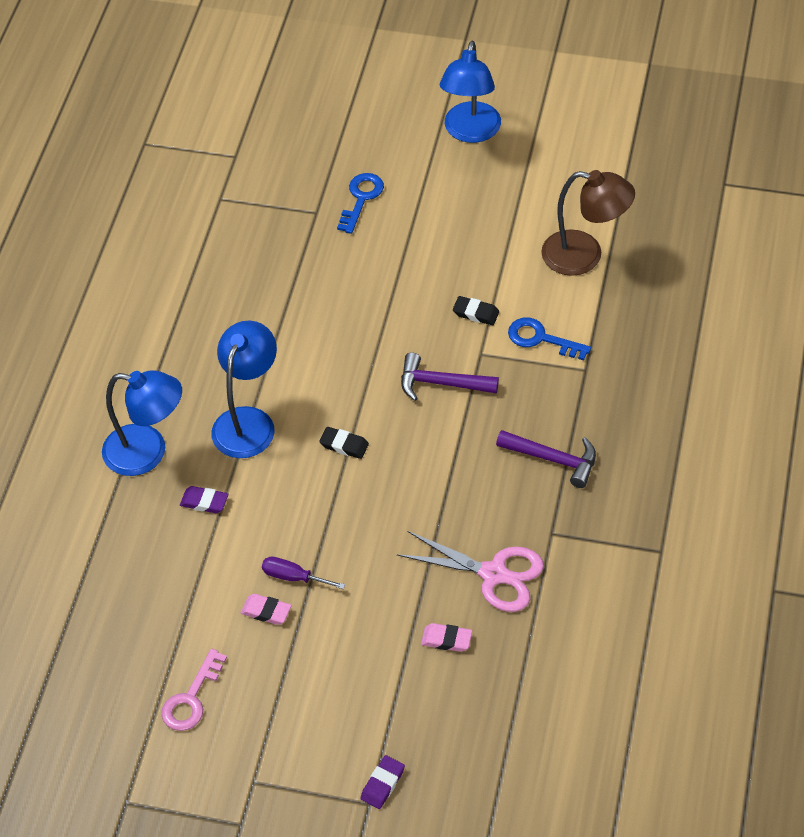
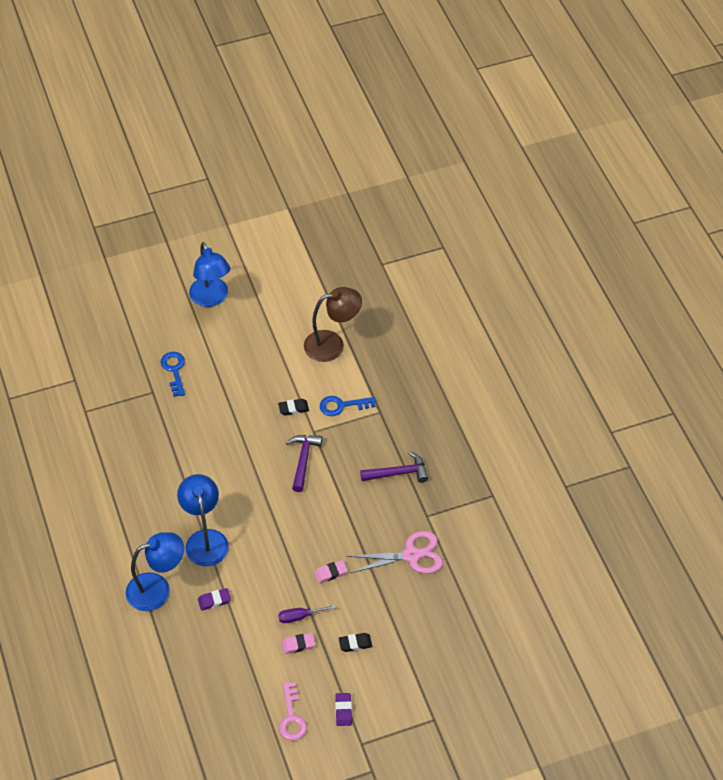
camera: 35 degrees left, 0 degrees up
(344, 445) = (273, 525): black eraser -> black eraser (355, 643)
(382, 784) = (434, 704): purple eraser -> purple eraser (343, 710)
(441, 383) = (303, 460): purple hammer -> purple hammer turned 120 degrees clockwise
(446, 639) = (411, 606): pink eraser -> pink eraser (330, 573)

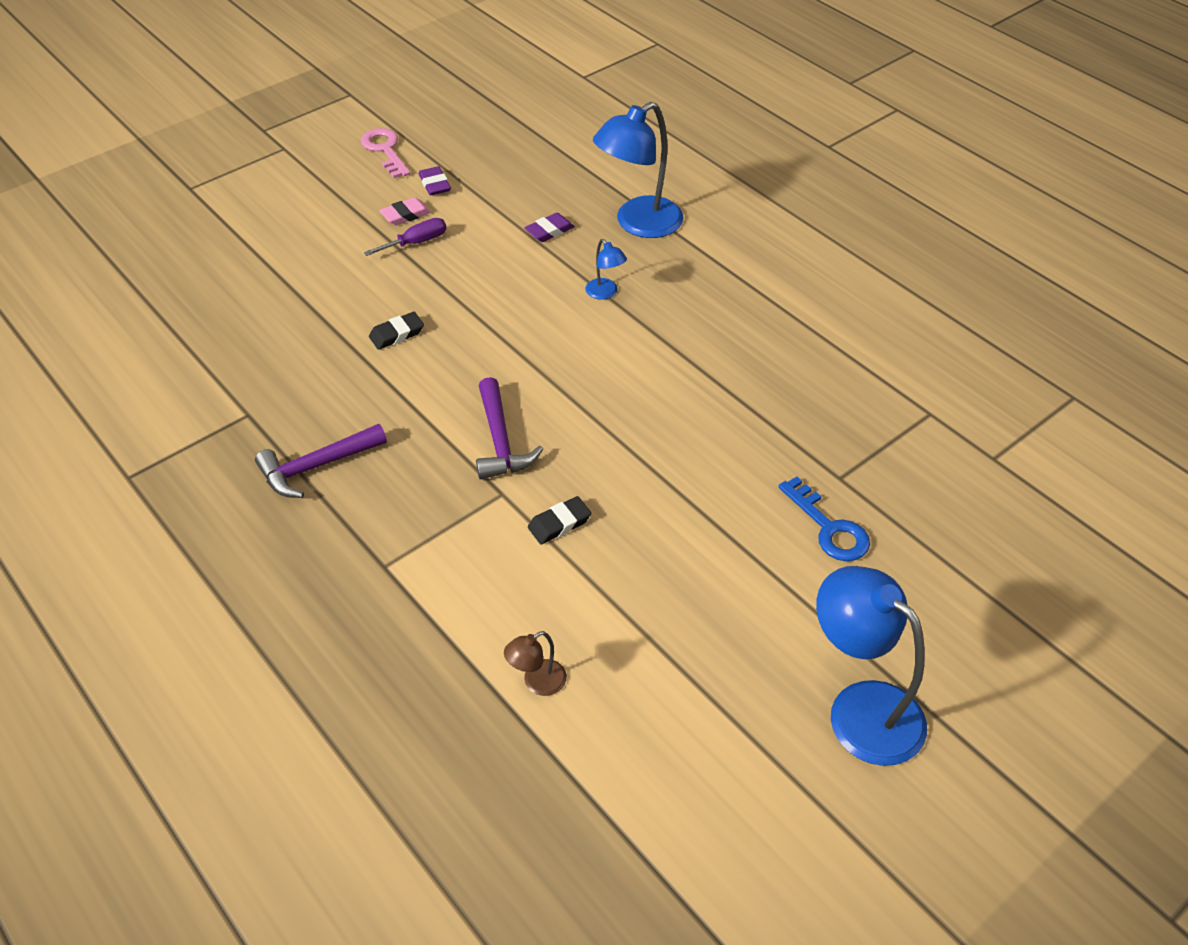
camera: 160 degrees right, 5 degrees down
(205, 539) = (605, 293): blue lamp -> blue lamp, size x0.46
(330, 573) = (389, 301): pink eraser -> none
(332, 344) = (537, 682): brown lamp -> brown lamp, size x0.46
(342, 406) = (465, 556): blue key -> none
(343, 710) = (318, 170): purple eraser -> purple eraser (434, 184)
(355, 643) = (323, 234): black eraser -> black eraser (397, 334)
(411, 555) = (262, 353): pink scissors -> none

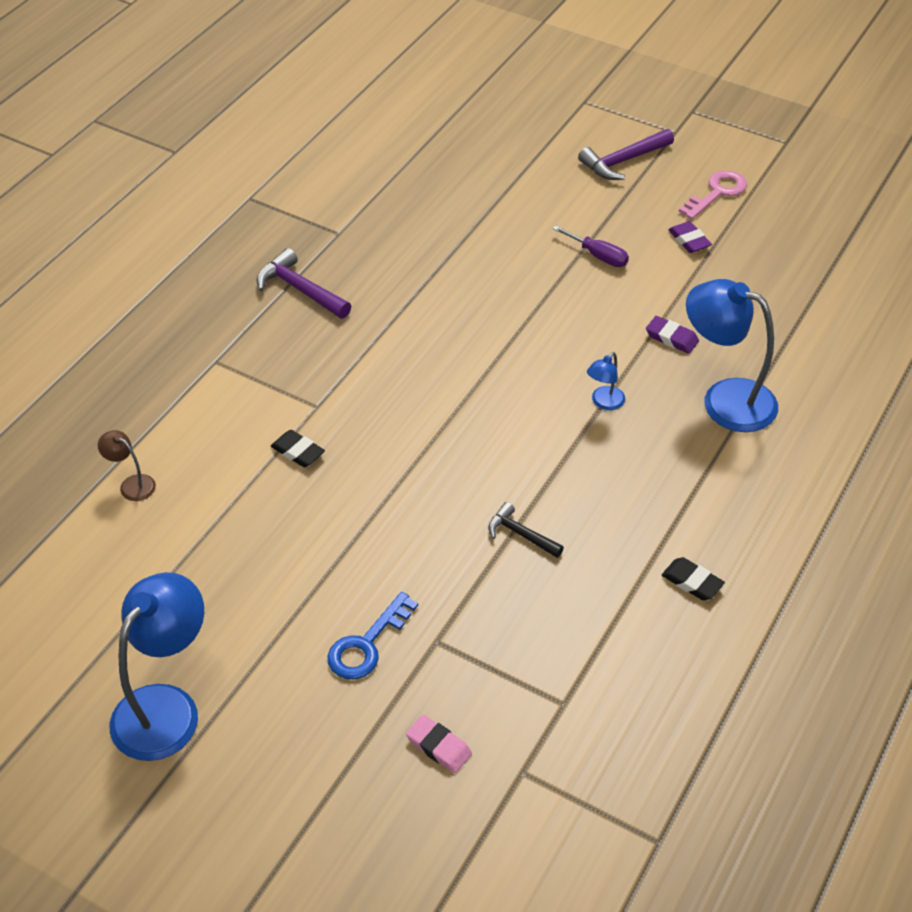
camera: 70 degrees right, 0 degrees up
(397, 334) = (472, 283): black eraser -> black eraser (692, 582)
(405, 215) = (632, 237): pink eraser -> pink eraser (439, 746)
(434, 184) = (689, 240): purple eraser -> purple eraser turned 75 degrees counterclockwise
(500, 441) = (376, 387): purple hammer -> purple hammer (623, 161)
(737, 389) = (520, 534): none -> black hammer

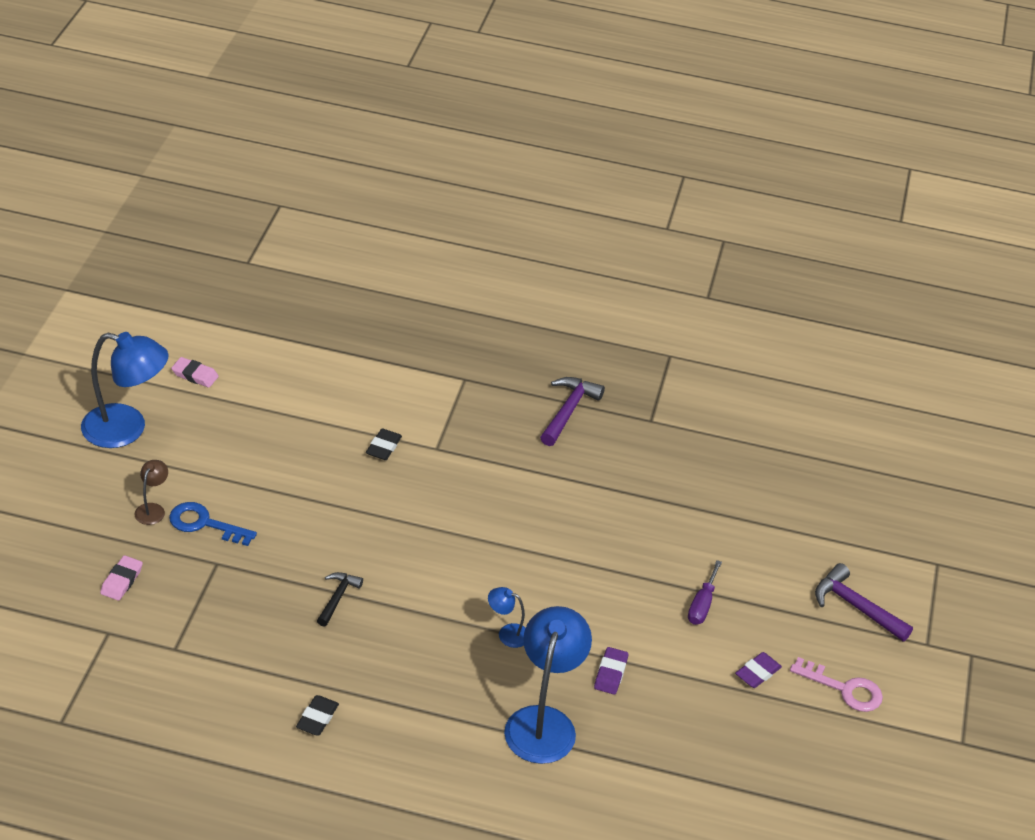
camera: 70 degrees right, 5 degrees down
(94, 617) = (195, 375): none -> pink eraser
(132, 484) = (321, 364): brown lamp -> brown lamp (152, 509)

